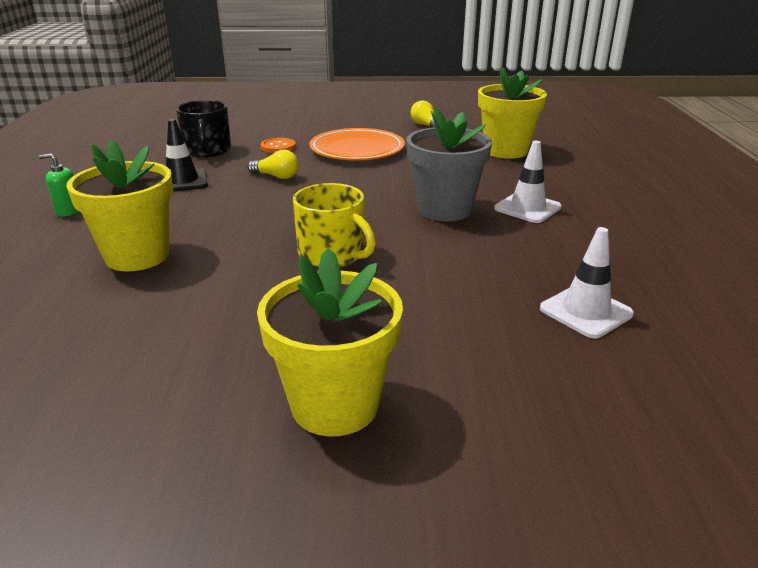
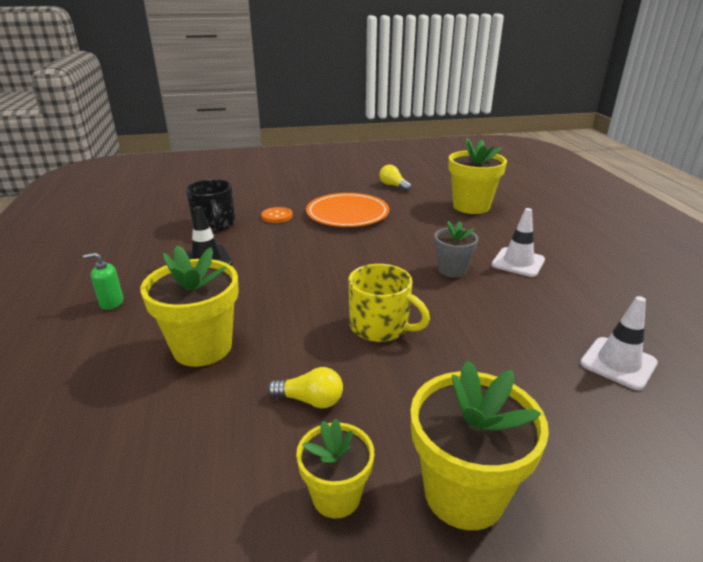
camera: 10 degrees left, 0 degrees up
(201, 391) = (336, 496): none -> yellow flower pot
(276, 176) = (290, 248): yellow light bulb -> yellow light bulb (310, 400)
(444, 209) = (452, 270): grey flower pot -> grey flower pot, size x0.60

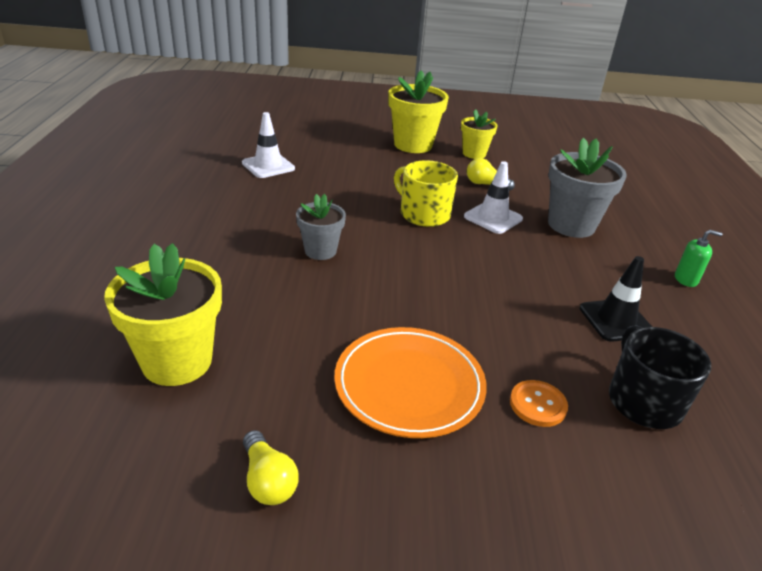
camera: 170 degrees left, 5 degrees up
(202, 347) = (571, 225): yellow flower pot -> grey flower pot
(518, 262) = (237, 246): white traffic cone -> white traffic cone (493, 218)

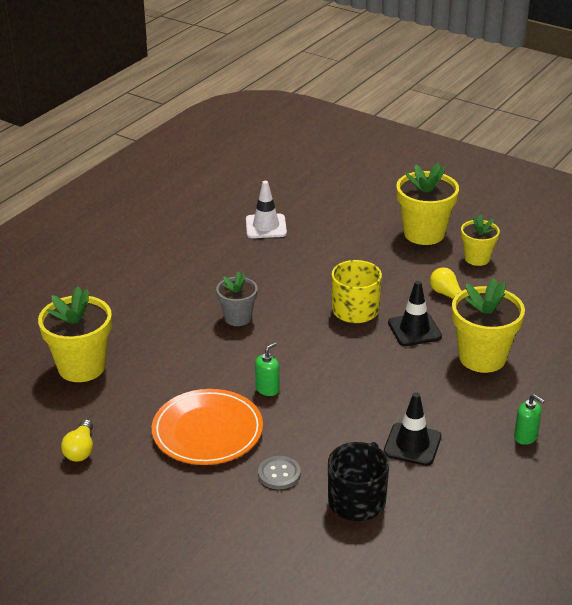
camera: 35 degrees right, 0 degrees up
(424, 313) = (267, 389): none -> green soap dispenser
(493, 218) = (414, 330): white traffic cone -> black traffic cone
(538, 405) = (279, 474): orange button -> grey button
(571, 225) = (482, 357): grey flower pot -> yellow flower pot

